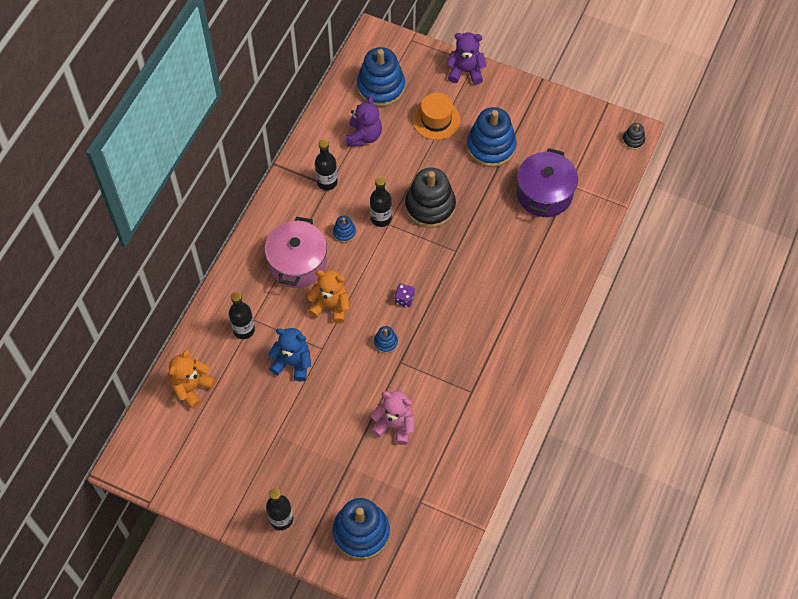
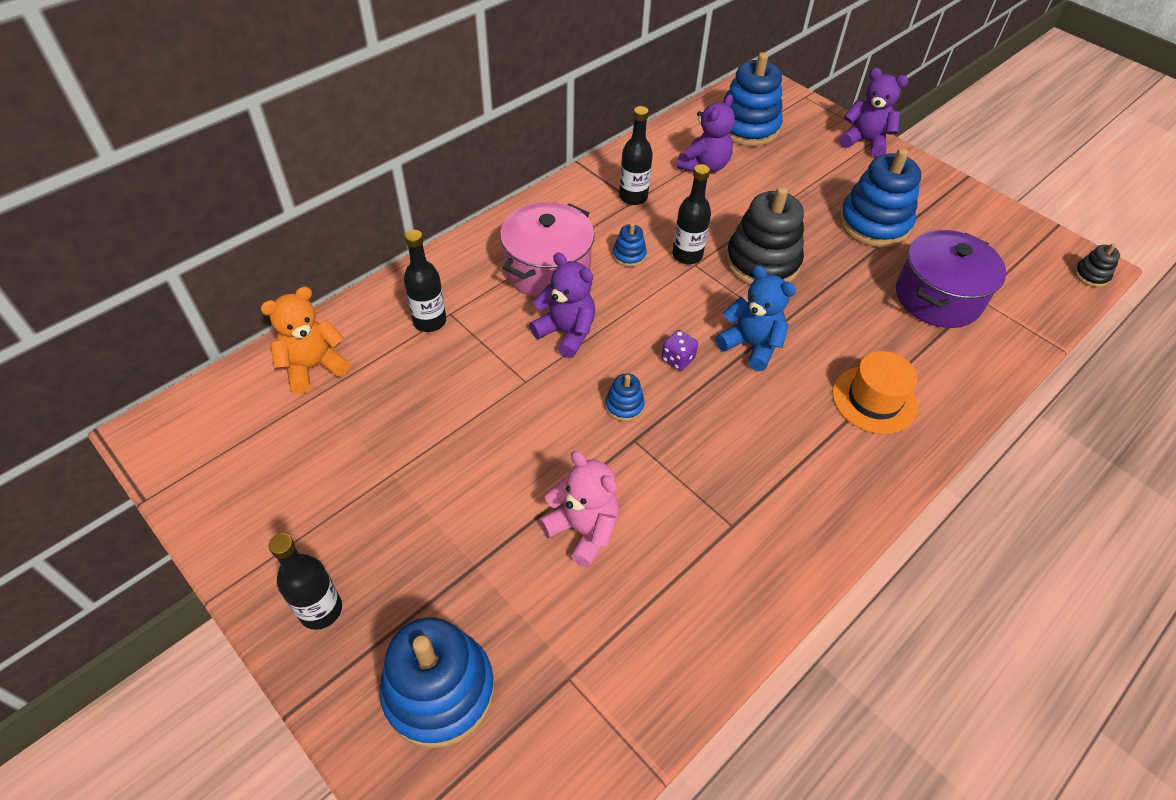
camera: 20 degrees right, 10 degrees down
(292, 363) = (473, 385): blue teddy bear -> blue teddy bear (751, 345)
(330, 306) = (566, 333): orange teddy bear -> purple teddy bear
(436, 120) = (807, 176): orange hat -> orange hat (874, 399)

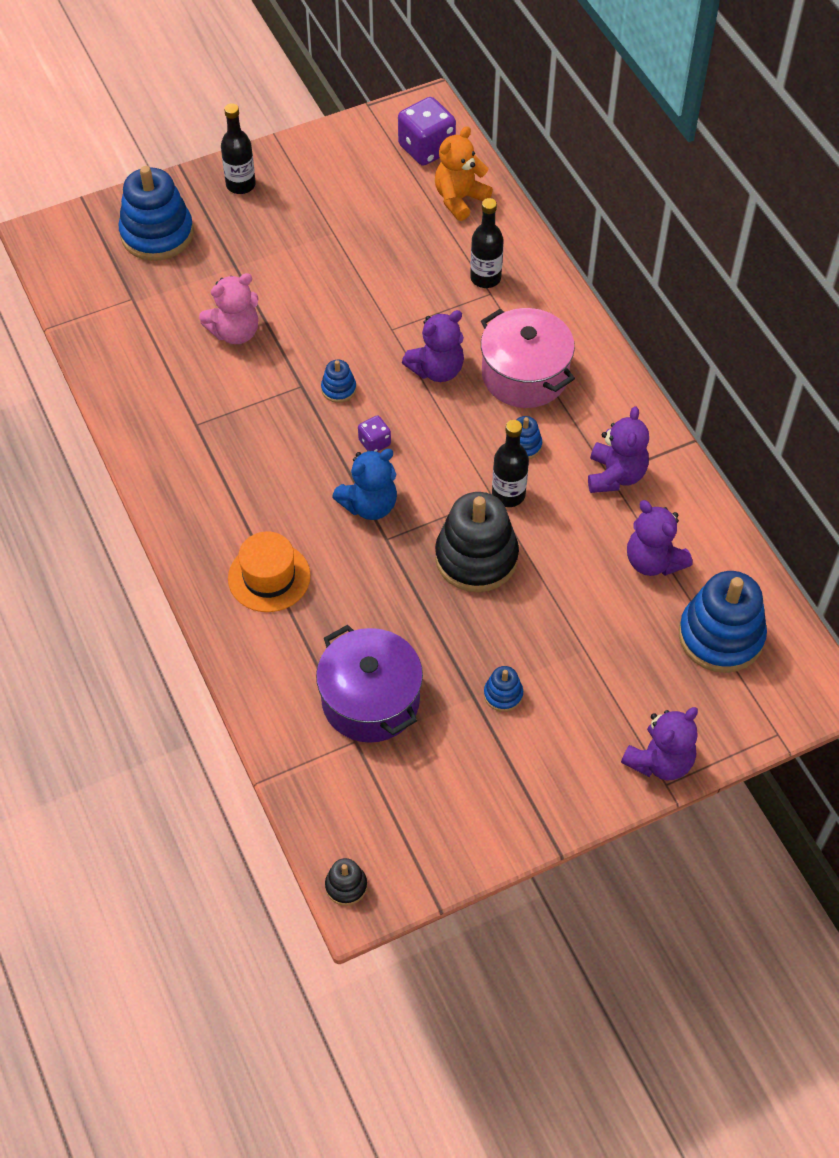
camera: 110 degrees right, 5 degrees up
(228, 416) = (426, 148): none -> purple dice
(313, 367) = (459, 199): orange teddy bear -> orange teddy bear turned 120 degrees counterclockwise
(633, 197) = (615, 475): black bottle -> purple teddy bear
(874, 223) = (503, 694): blue stacking toy -> blue stacking toy, size x0.45

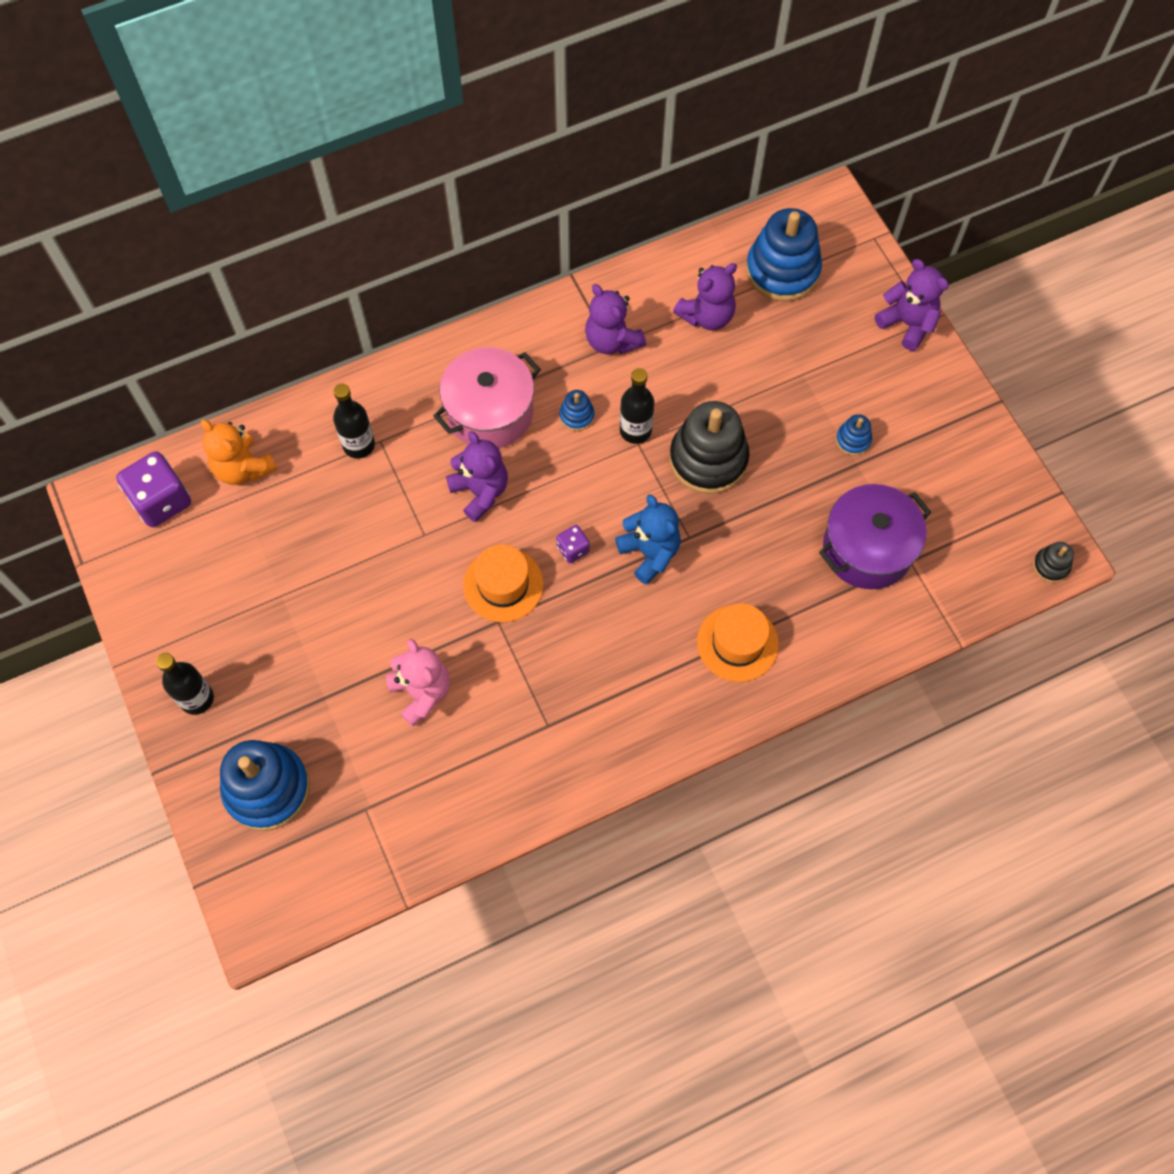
camera: 90 degrees left, 10 degrees up
(338, 389) = (503, 585): blue stacking toy -> orange hat
(615, 475) = (612, 340): purple teddy bear -> purple teddy bear turned 135 degrees counterclockwise

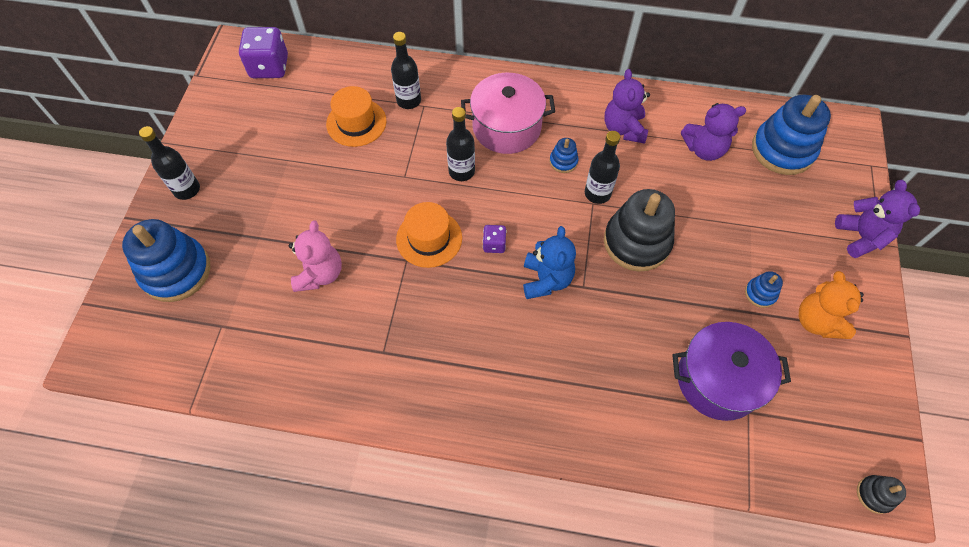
camera: 35 degrees right, 5 degrees down
(243, 468) = (330, 75): orange teddy bear -> orange teddy bear (817, 321)
(480, 492) = (461, 171): purple teddy bear -> black bottle
(737, 643) = (564, 384): orange hat -> orange hat (356, 122)

